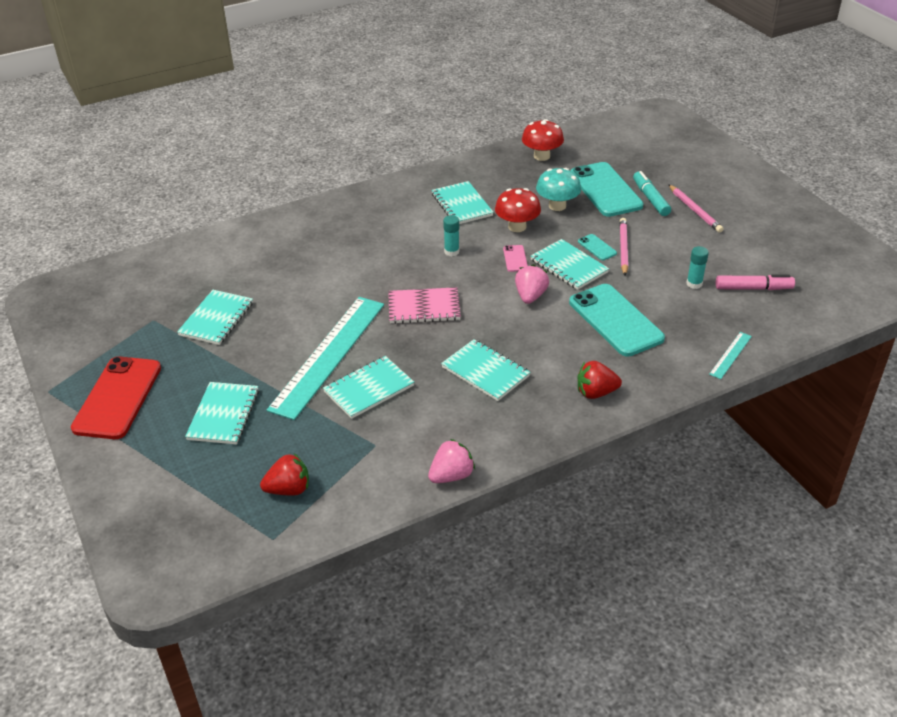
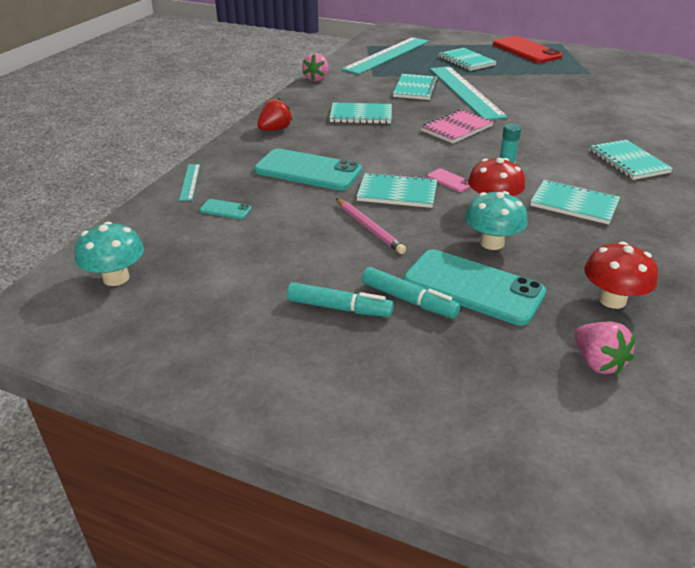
camera: 140 degrees right, 5 degrees down
(216, 319) = (559, 83): turquoise notebook -> turquoise notebook (628, 162)
(289, 489) = (387, 55): red strawberry -> turquoise ruler
(530, 296) = (395, 161): pink strawberry -> pink strawberry (597, 362)
(597, 247) = (394, 218): turquoise phone -> turquoise phone (225, 209)
(694, 211) = (339, 308): pink pencil -> turquoise marker
(694, 284) = (266, 223): turquoise glue stick -> none
(753, 288) = (201, 242): pink marker -> none
(828, 286) = (116, 278): none -> turquoise mushroom

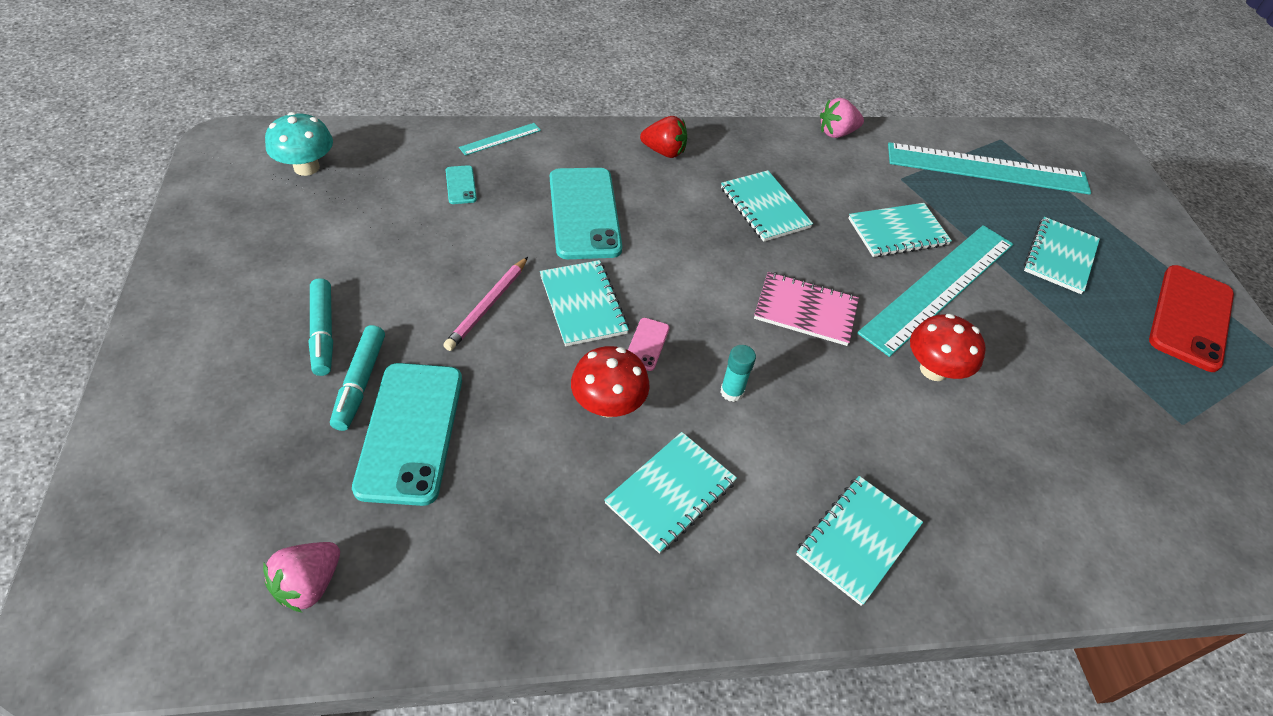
camera: 55 degrees right, 15 degrees up
(492, 243) = (516, 426): turquoise mushroom -> none
(574, 204) = (671, 493): turquoise notebook -> turquoise notebook turned 45 degrees clockwise
(612, 300) = (445, 579): red mushroom -> red mushroom (933, 369)

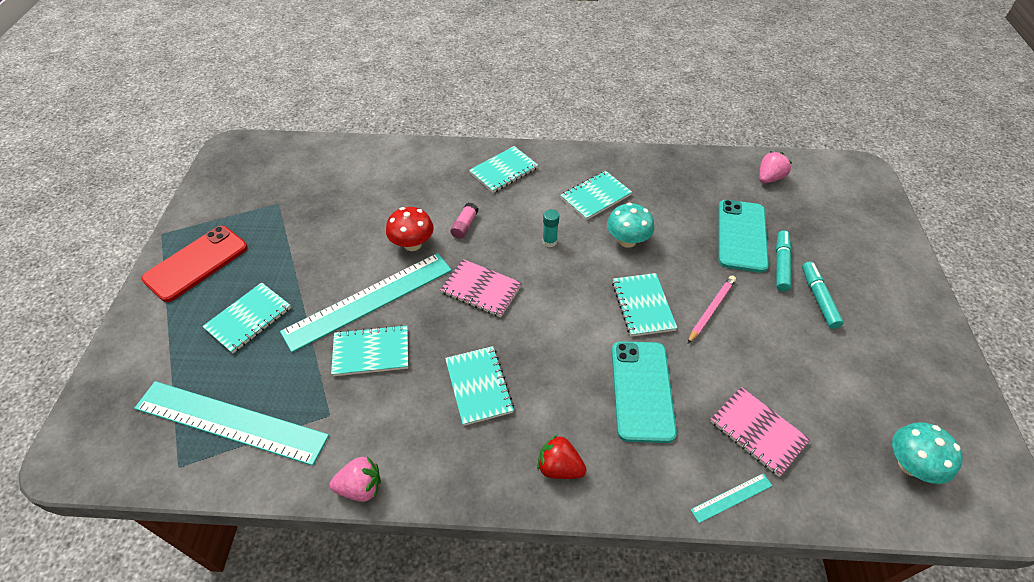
camera: 165 degrees left, 0 degrees up
(461, 185) = (757, 432): turquoise phone -> pink notebook
(608, 404) = (627, 240): red mushroom -> turquoise mushroom
(647, 344) = (599, 274): pink phone -> none
(873, 409) = (464, 225): none -> pink glue stick

